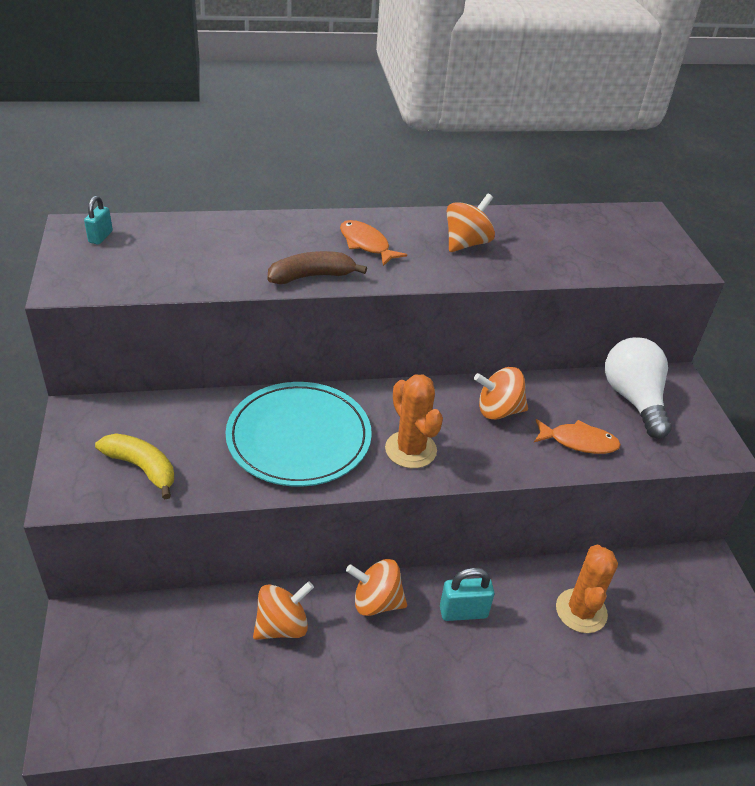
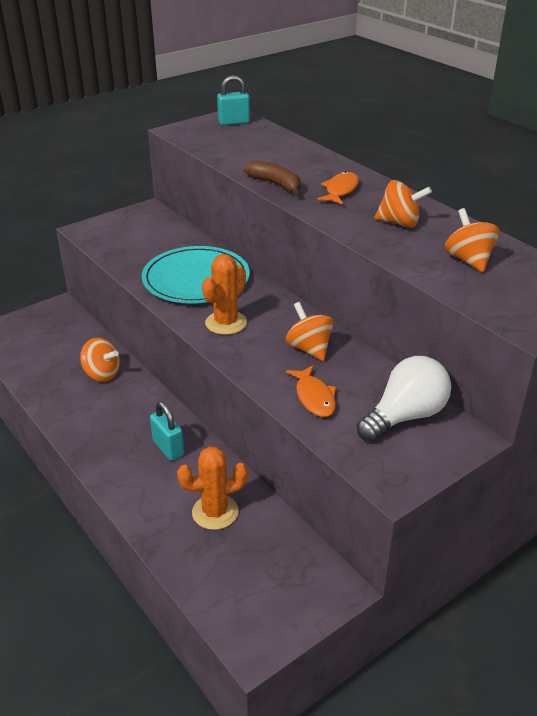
camera: 65 degrees right, 5 degrees down
(100, 237) = (234, 122): turquoise padlock -> turquoise padlock, size x1.52
(142, 468) = (123, 241): yellow banana -> none
(376, 602) = (148, 405): orange spinning top -> orange spinning top (468, 260)

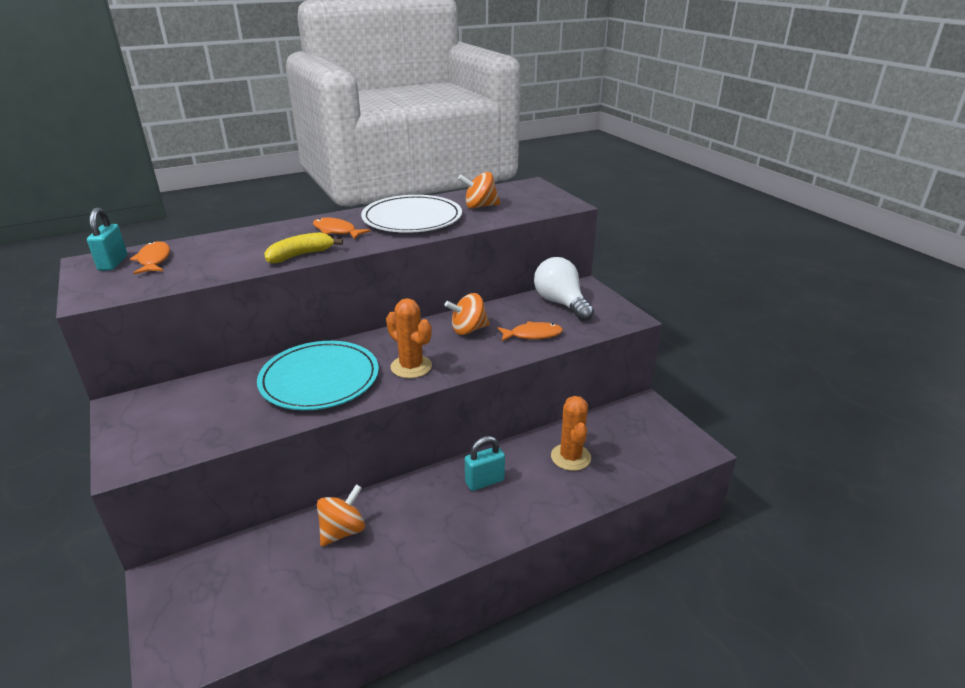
camera: 80 degrees left, 5 degrees down
(244, 133) = (154, 260): none -> orange fish
(276, 184) = (300, 255): brown banana -> yellow banana
(399, 223) = (412, 218): orange spinning top -> white plate

